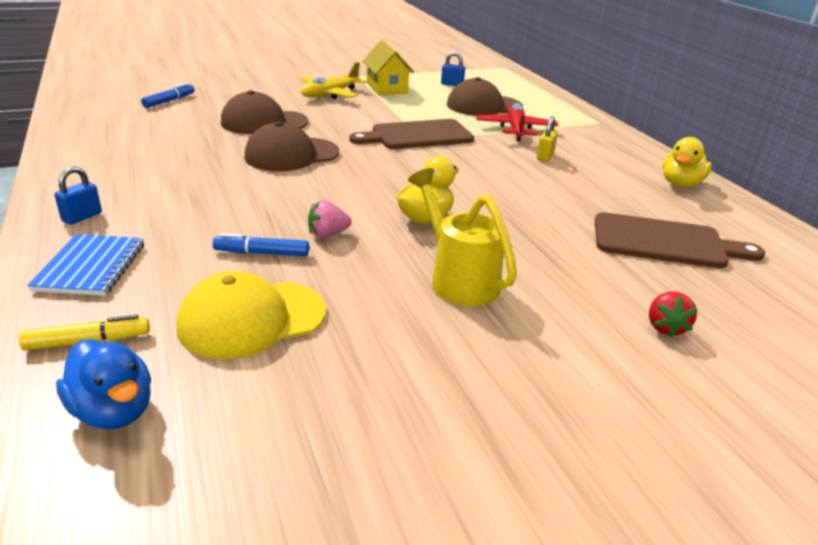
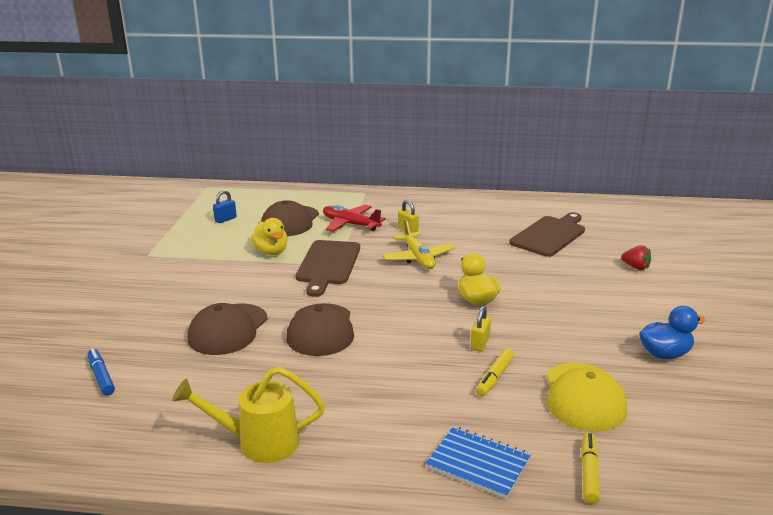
camera: 60 degrees left, 5 degrees down
(82, 217) = (378, 463): blue padlock -> none
(113, 411) = (671, 467): blue duck -> blue duck (664, 354)
(262, 253) = (494, 377): blue marker -> yellow marker
(327, 234) = (480, 344): pink strawberry -> yellow padlock
(330, 94) = (186, 280): yellow plane -> yellow plane (418, 258)
(386, 88) = (201, 249): yellow house -> none
(458, 279) = (564, 311): yellow watering can -> yellow watering can (258, 442)
(680, 184) = (480, 204): yellow duck -> yellow duck (271, 252)

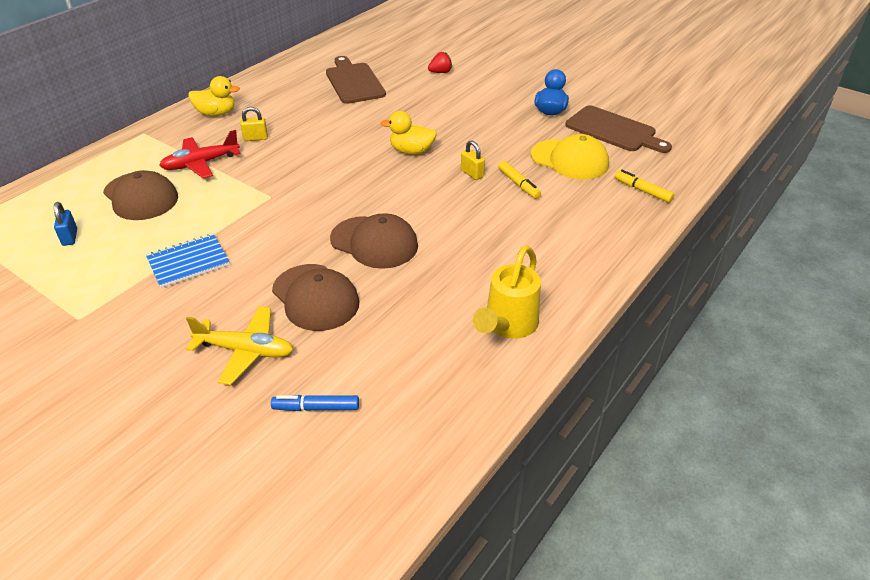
camera: 60 degrees left, 15 degrees up
(271, 252) = (192, 228): yellow duck -> yellow duck (216, 113)
(328, 265) = (264, 202): brown cutting board -> brown cutting board (613, 130)
(418, 258) = (313, 152): yellow plane -> yellow plane (245, 351)
(478, 464) = (606, 229): blue notebook -> blue notebook (188, 262)

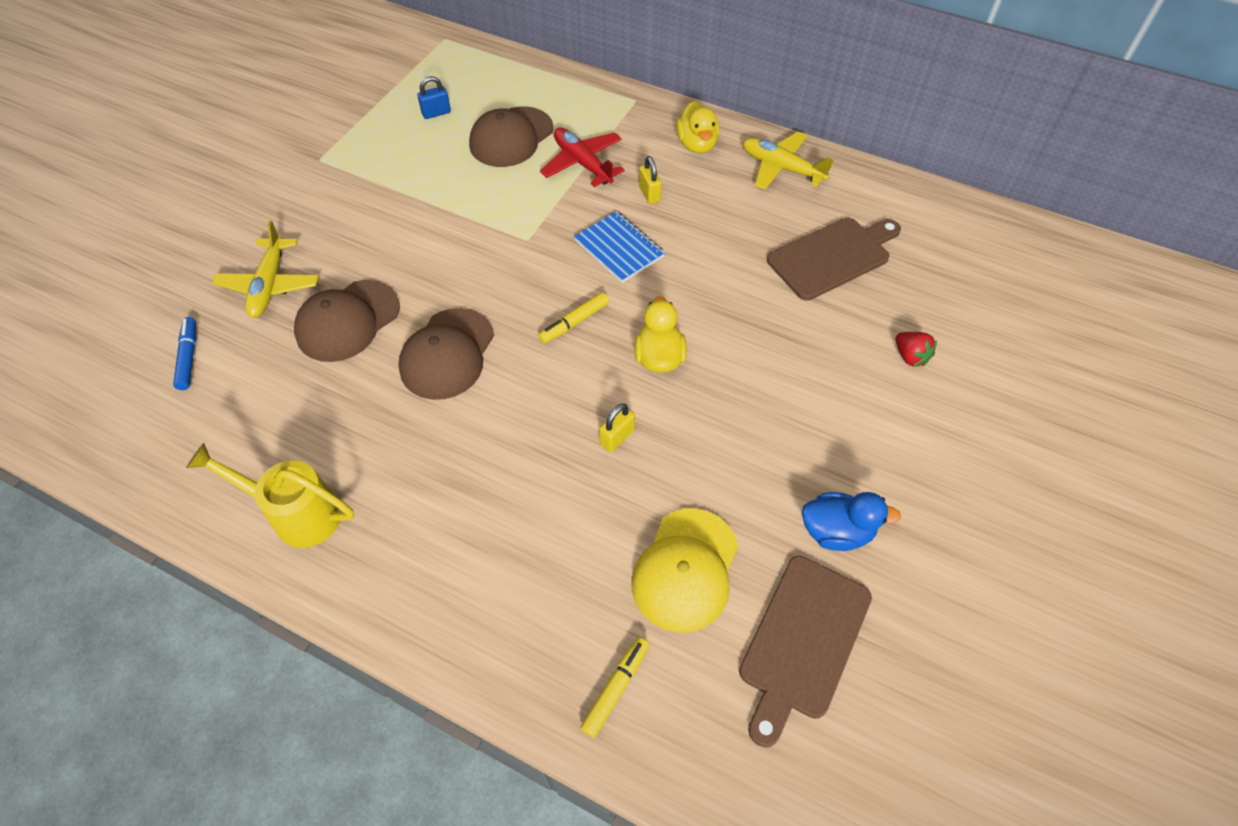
camera: 80 degrees right, 15 degrees up
(188, 262) = (402, 206): blue notebook -> blue notebook (619, 248)
(264, 86) = (781, 168): none -> yellow plane
(518, 184) = (601, 500): yellow marker -> yellow marker (574, 322)

